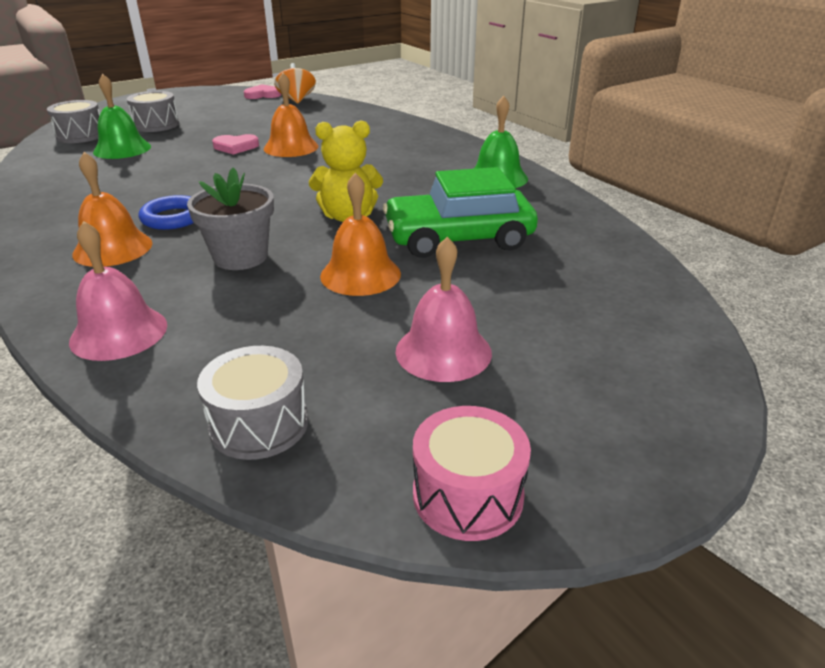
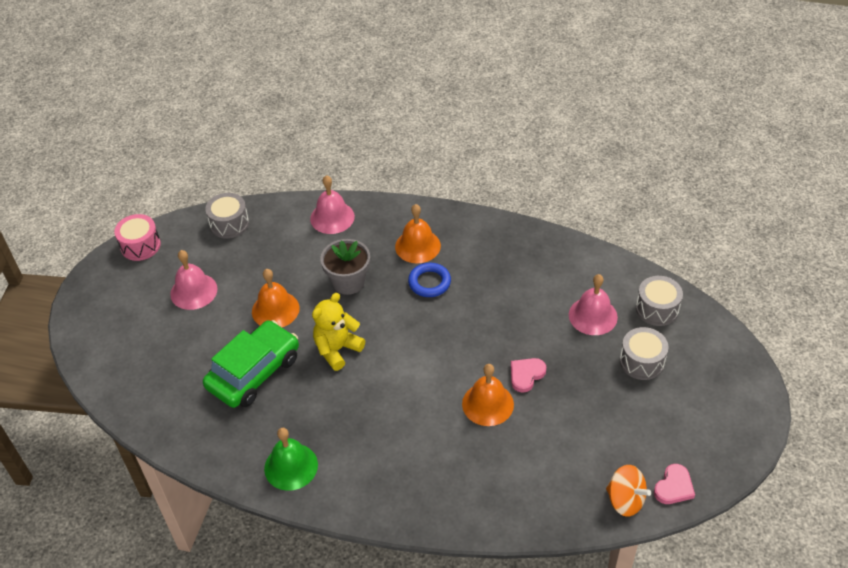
camera: 140 degrees right, 15 degrees up
(122, 149) = (593, 316): green bell -> pink bell

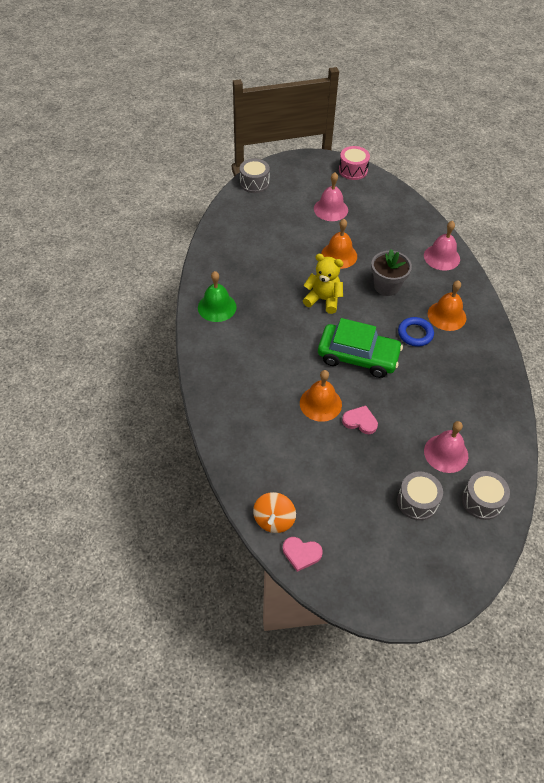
camera: 65 degrees right, 5 degrees up
(229, 224) = (399, 205): grey drum -> grey drum (254, 183)
(254, 372) = (281, 262): green car -> green car (358, 356)

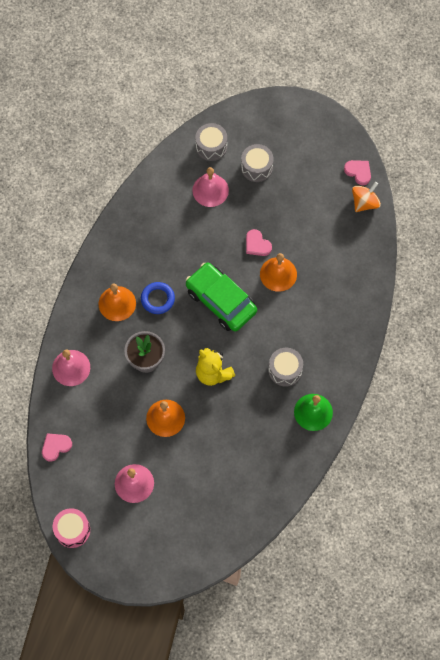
camera: 150 degrees left, 15 degrees up
(254, 183) = (190, 563): grey drum -> grey drum (285, 370)
(407, 207) = (56, 446): none -> pink heart

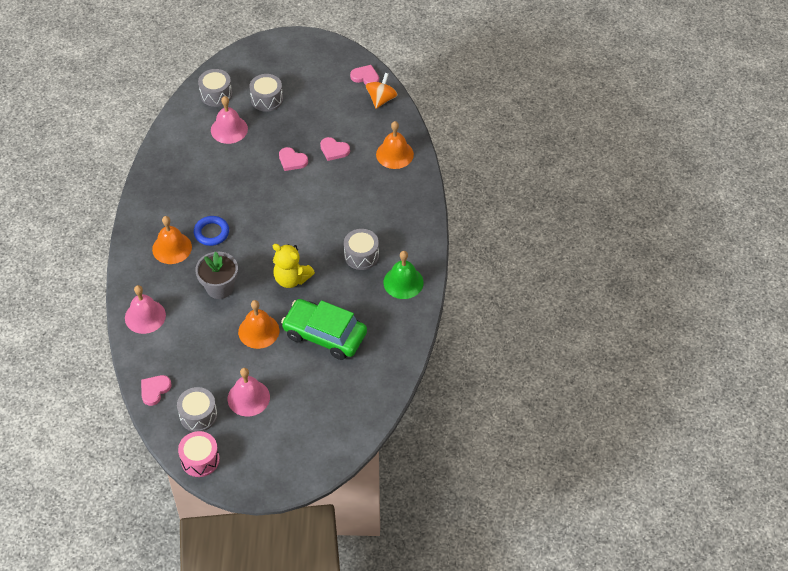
camera: 20 degrees left, 15 degrees down
(85, 485) = (198, 415): none -> grey drum
(221, 301) = (275, 216): green car -> green car (325, 335)
(278, 274) = (322, 178): orange bell -> orange bell (394, 154)
(300, 246) = (334, 150): none -> pink heart

